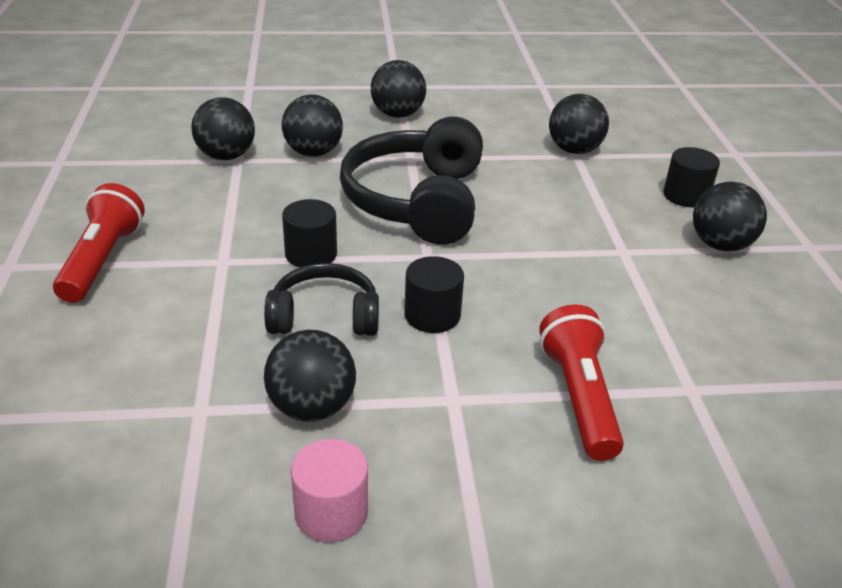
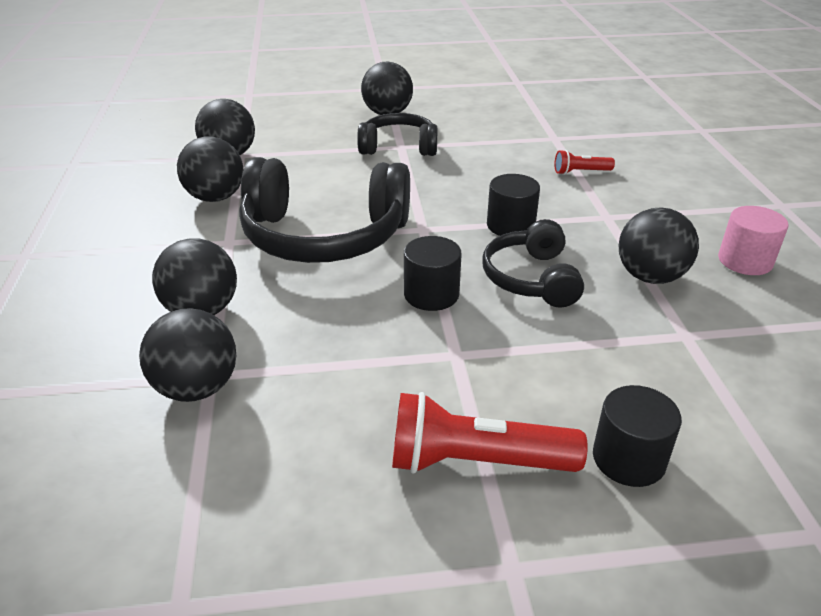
camera: 90 degrees left, 0 degrees up
(397, 114) = (112, 253): black ball -> black ball (215, 197)
(578, 397) = (580, 172): red flashlight -> red flashlight, size x0.52
(620, 249) = (398, 147): none -> black headphones
(686, 196) = (316, 118): black cylinder -> black cylinder (629, 458)

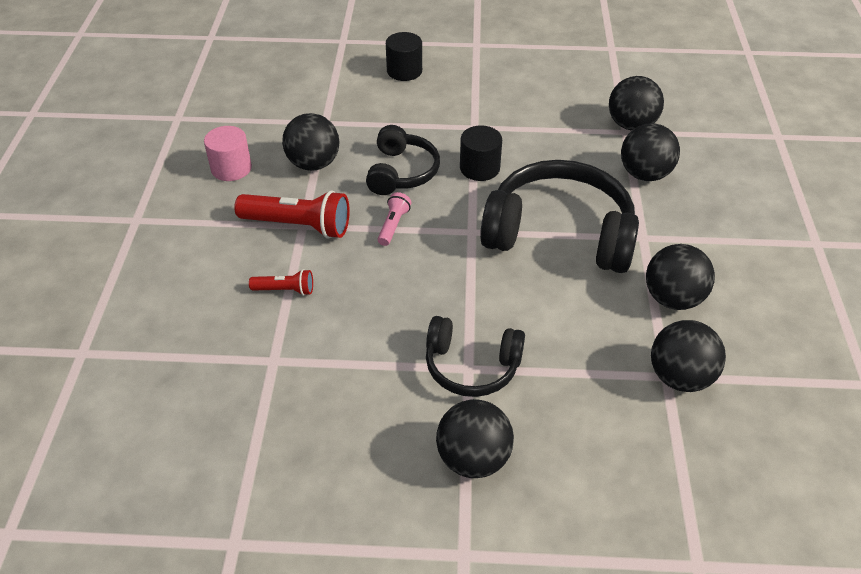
camera: 170 degrees left, 10 degrees up
(476, 462) = (479, 77): red flashlight -> red flashlight (298, 225)
(510, 225) = (393, 225): black cylinder -> pink flashlight

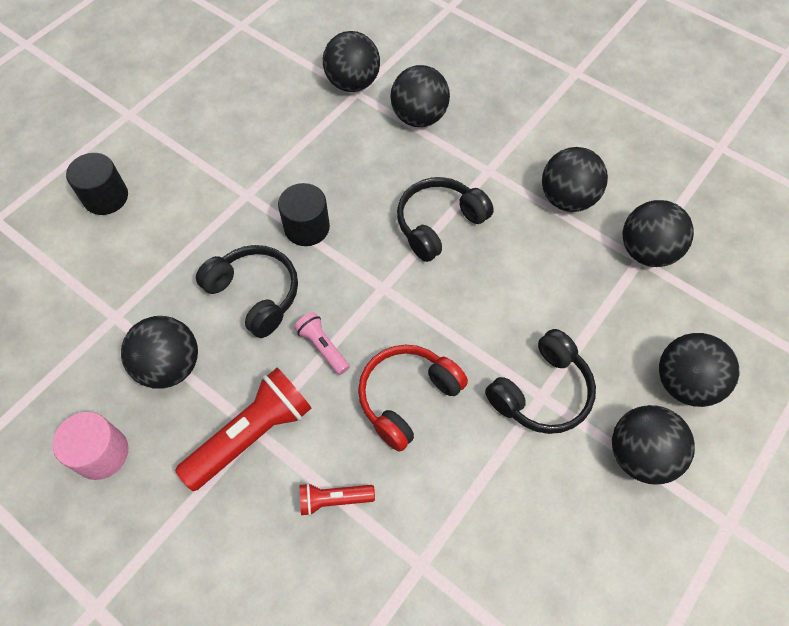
camera: 55 degrees left, 15 degrees up
(285, 290) = (334, 500): red flashlight -> red flashlight turned 135 degrees counterclockwise
(395, 289) = (407, 397): none -> red headphones
(559, 233) = (439, 224): black headphones -> black headphones, size x0.57
(572, 462) = (684, 383): none -> black ball

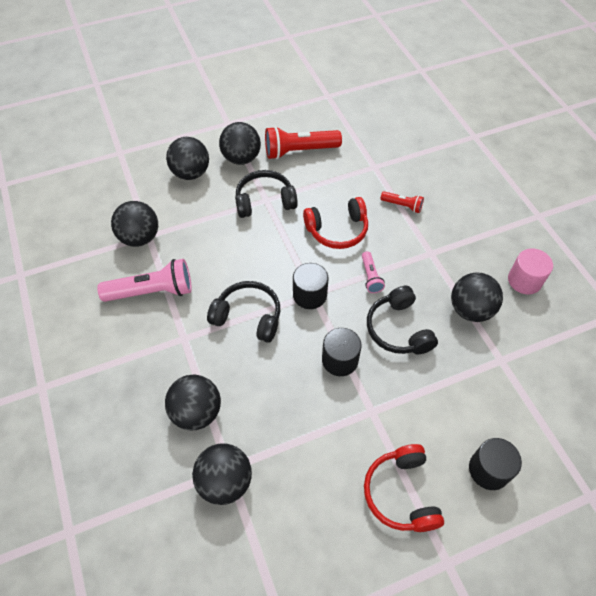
camera: 150 degrees left, 5 degrees down
(188, 142) = (401, 493): none -> red headphones
(251, 434) = (433, 251): red flashlight -> red flashlight (299, 151)
(386, 284) = (310, 295): none -> black cylinder
(439, 224) = (248, 316): black headphones -> black headphones turned 150 degrees counterclockwise
(567, 199) = (152, 291): black ball -> pink flashlight

